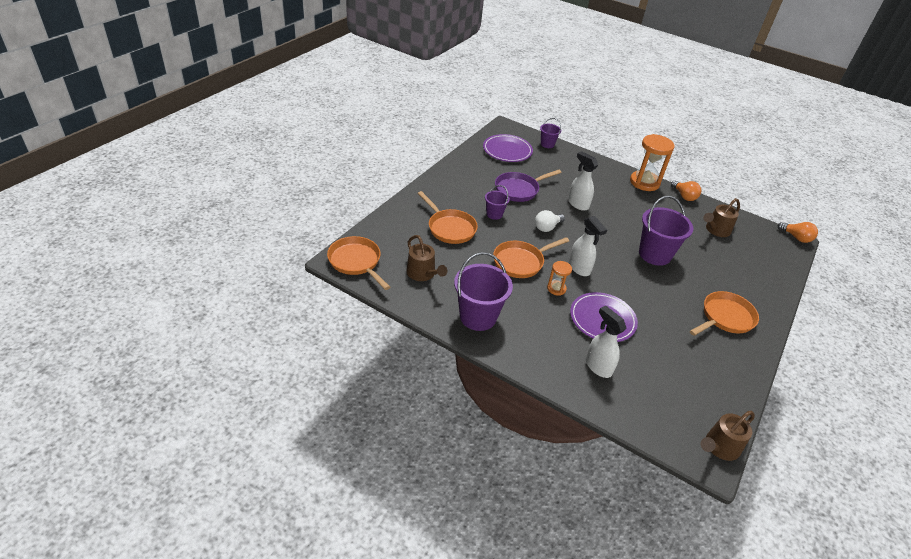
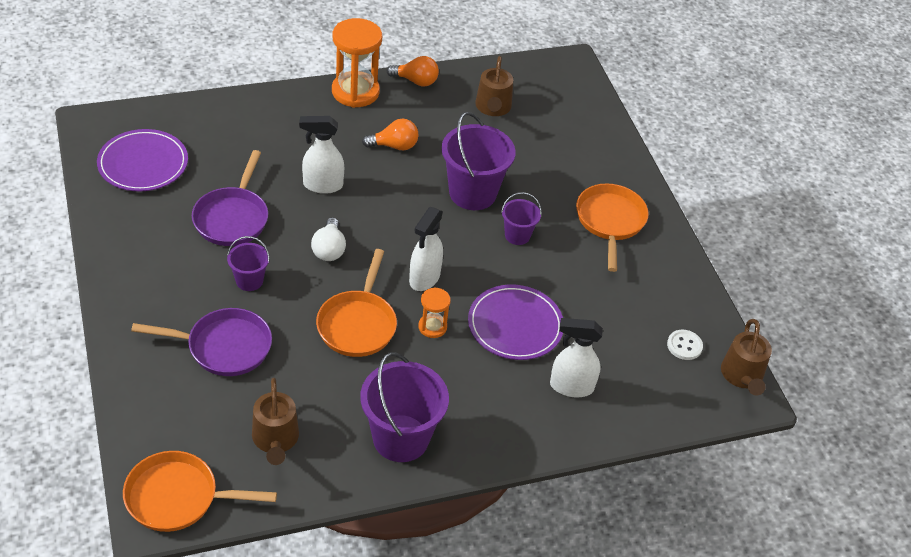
camera: 50 degrees left, 5 degrees up
(423, 274) = (275, 439): brown watering can -> brown watering can turned 75 degrees clockwise
(450, 228) = (224, 347): orange pan -> purple pan
(547, 144) = (180, 114): purple bucket -> purple bucket (517, 235)
(579, 268) = (424, 278): white spray bottle -> white spray bottle turned 105 degrees clockwise
(697, 403) = (684, 346): none -> white button
(796, 237) = (569, 57): orange light bulb -> orange light bulb (394, 146)

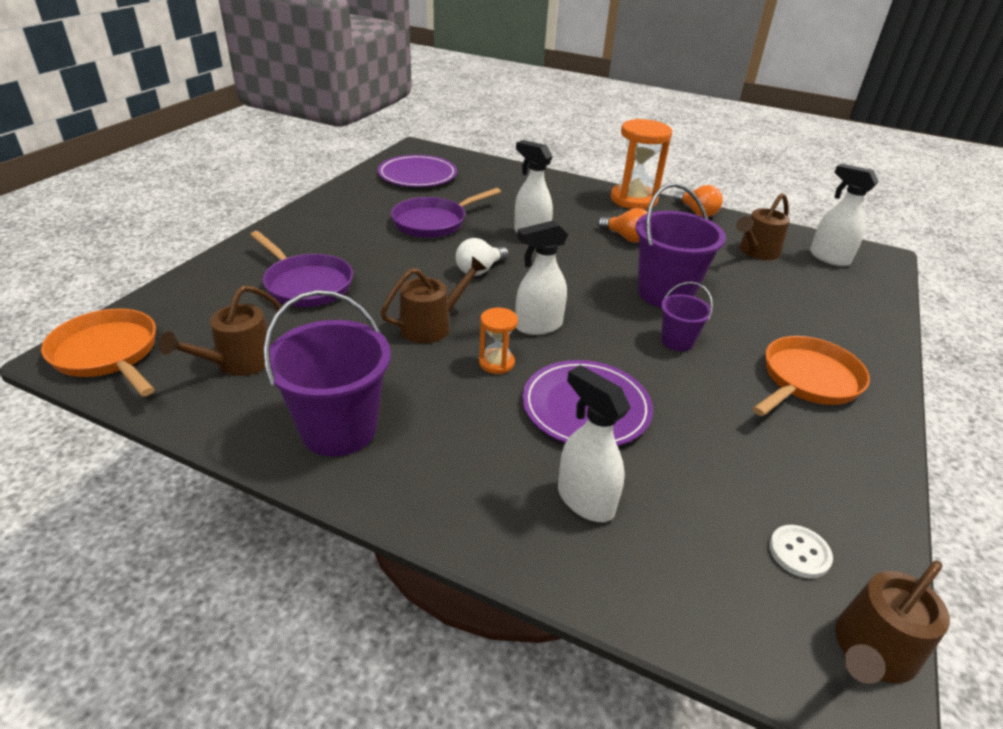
camera: 45 degrees right, 10 degrees down
(249, 280) = (389, 258): purple bucket -> none
(358, 324) = (431, 325): orange pan -> brown watering can
(542, 86) = (828, 258): none -> white spray bottle

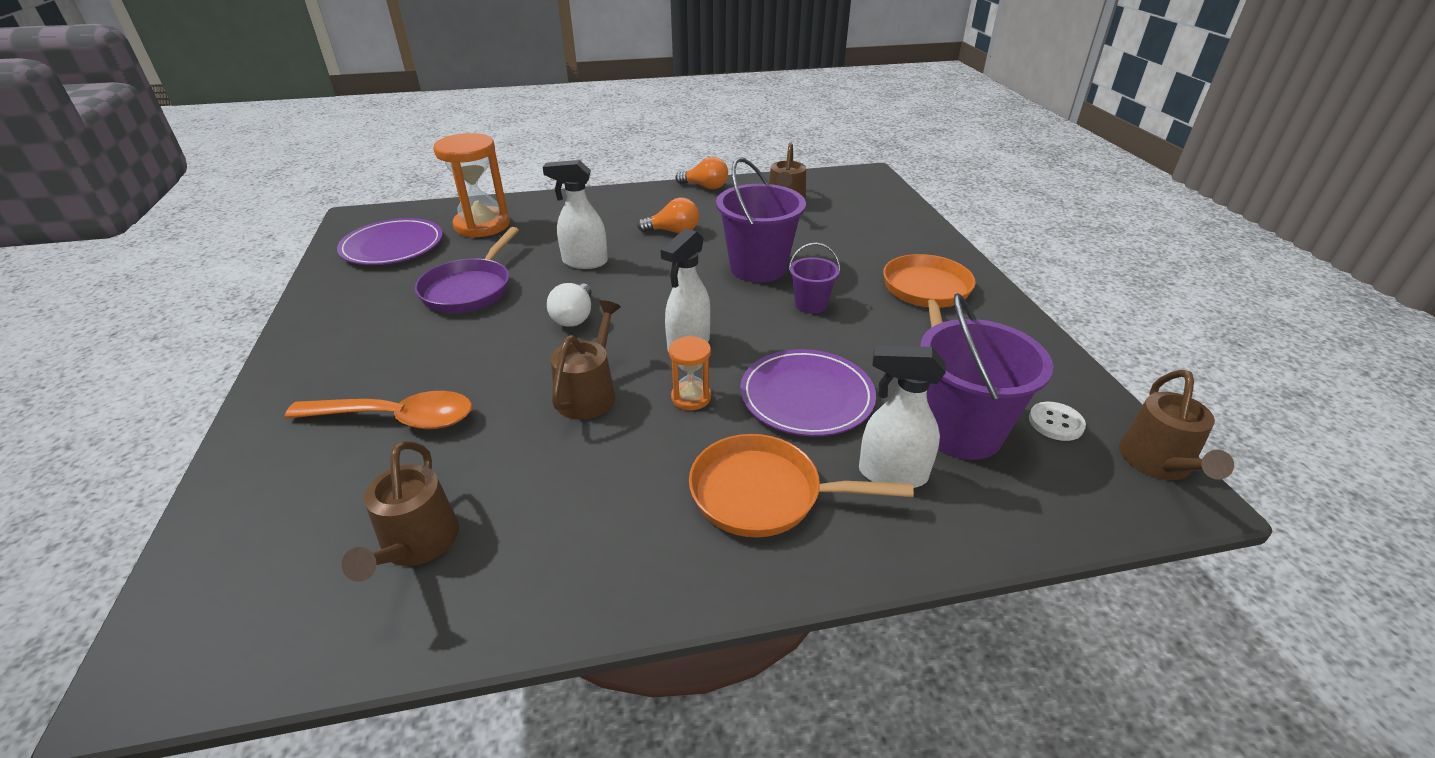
camera: 35 degrees left, 0 degrees up
(108, 354) = (211, 638): orange pan -> orange pan (764, 494)
(306, 284) = (397, 418): purple pan -> orange spoon
(339, 429) = (617, 546): purple bucket -> purple bucket (961, 432)
(633, 200) = (641, 194): orange hourglass -> orange hourglass (482, 225)
(828, 258) = (838, 189): white spray bottle -> none

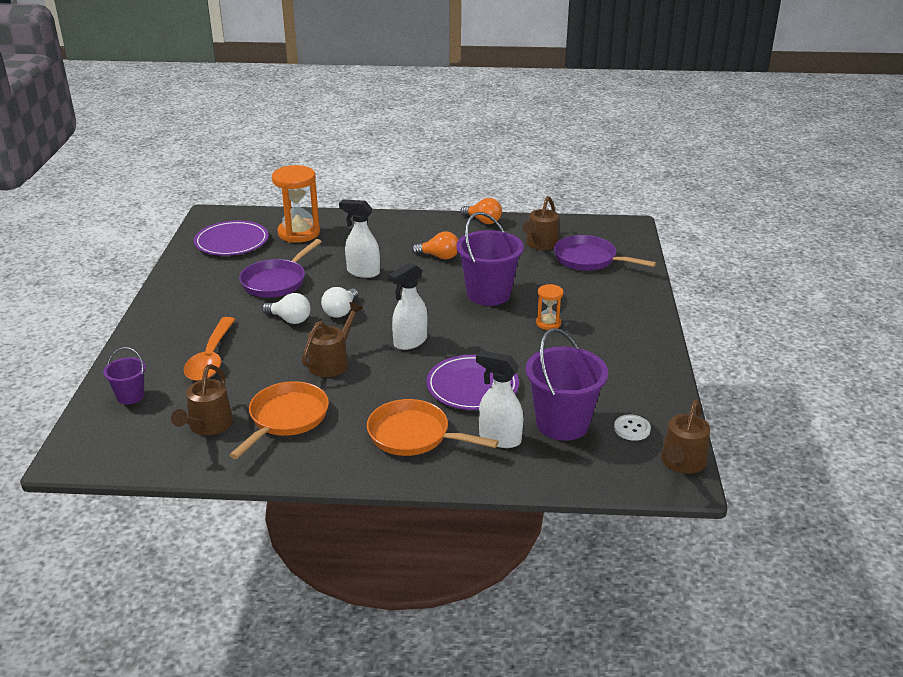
camera: 15 degrees right, 5 degrees down
(397, 418) = (211, 358): orange spoon -> orange spoon turned 75 degrees clockwise
(505, 339) = (290, 319): none -> white light bulb
(691, 397) = (396, 375): orange hourglass -> orange hourglass (548, 323)
(810, 304) = (512, 326): purple bucket -> purple bucket (130, 396)
(850, 213) = (589, 259): none -> purple pan
(926, 292) = (606, 330): orange pan -> orange pan (286, 418)

